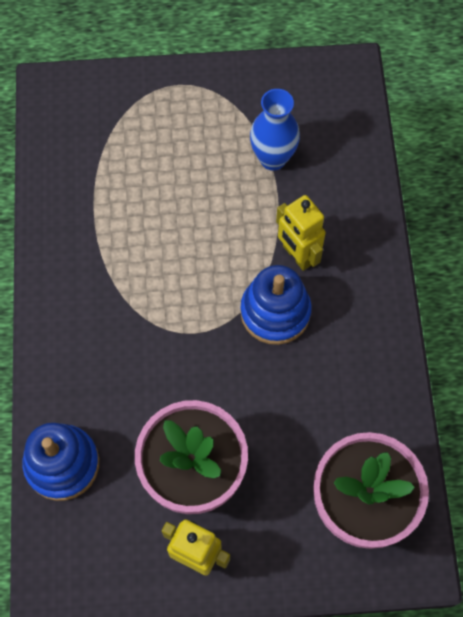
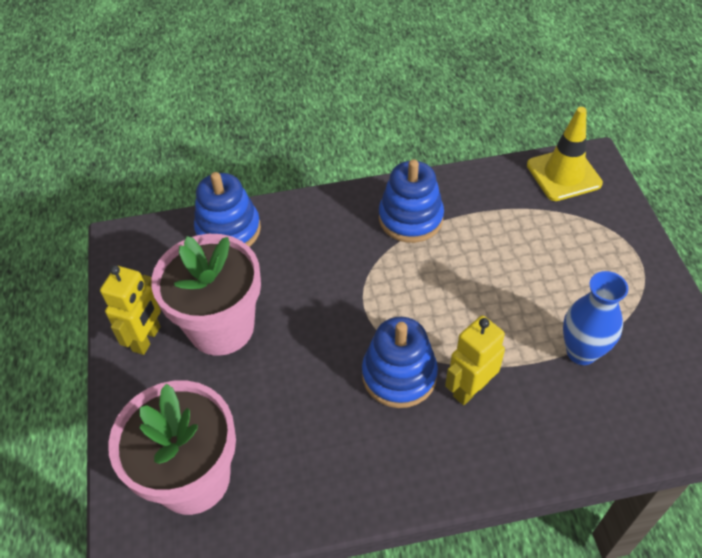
camera: 85 degrees right, 15 degrees down
(62, 117) = (563, 174): none -> yellow traffic cone
(88, 271) = (410, 218): none -> blue stacking toy

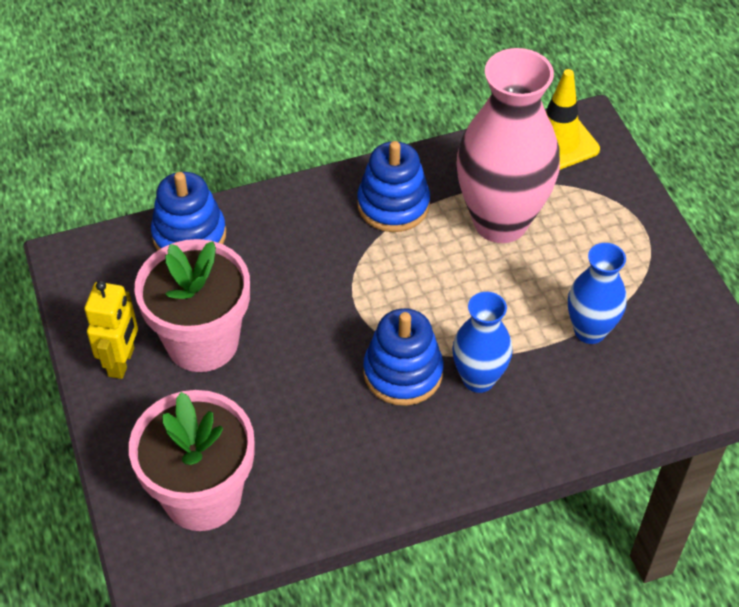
camera: 10 degrees left, 0 degrees up
(470, 389) = (478, 379): yellow robot -> blue vase
(505, 241) = (500, 222): none -> pink vase

